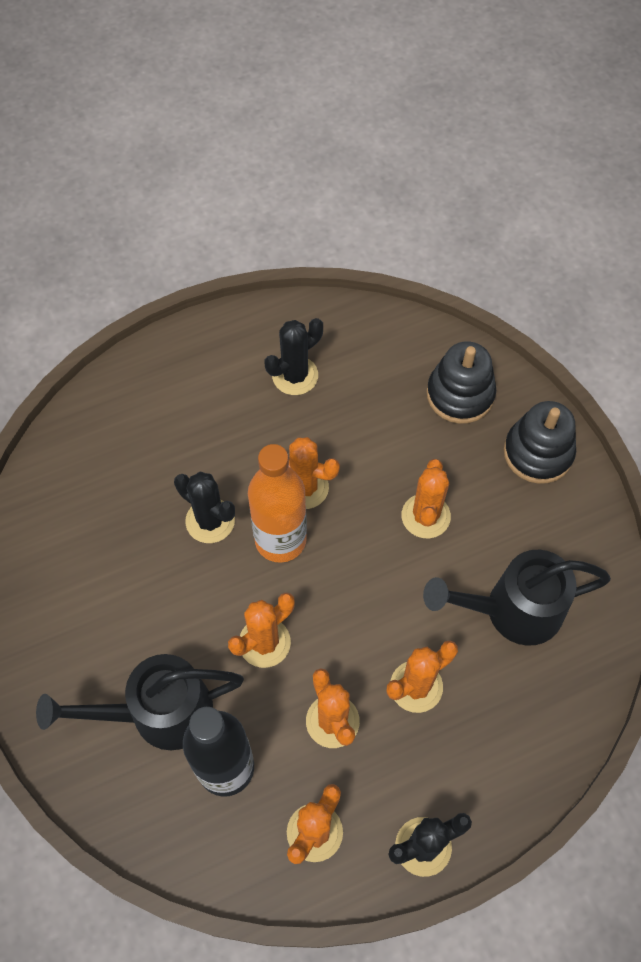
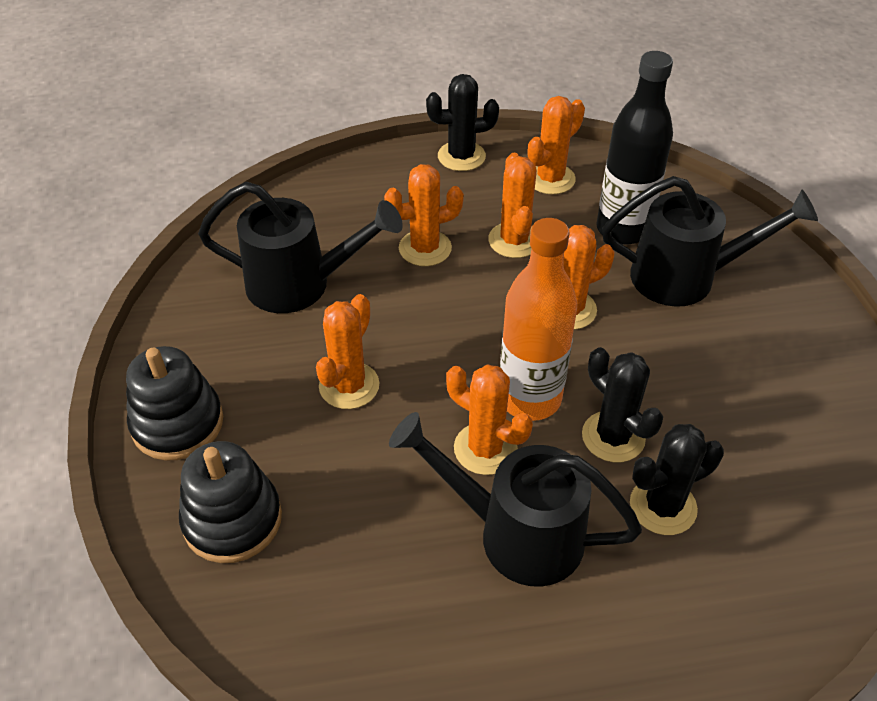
camera: 165 degrees left, 15 degrees down
(268, 430) = (516, 533): none -> black watering can
(295, 376) = (457, 606): black cactus -> black cactus (663, 506)

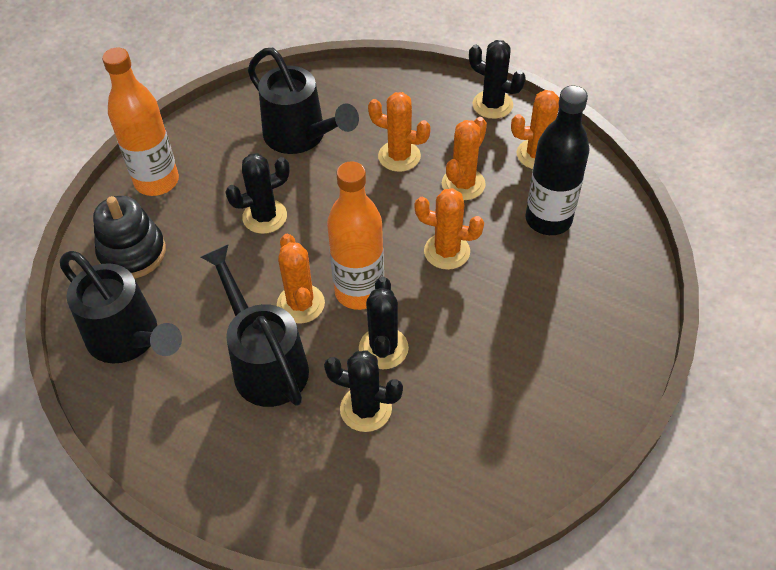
camera: 40 degrees right, 5 degrees up
(177, 423) = (157, 181): black stacking toy -> orange bottle
(349, 386) = (264, 216): orange cactus -> black cactus
(685, 277) = (554, 279): black watering can -> black watering can (129, 339)

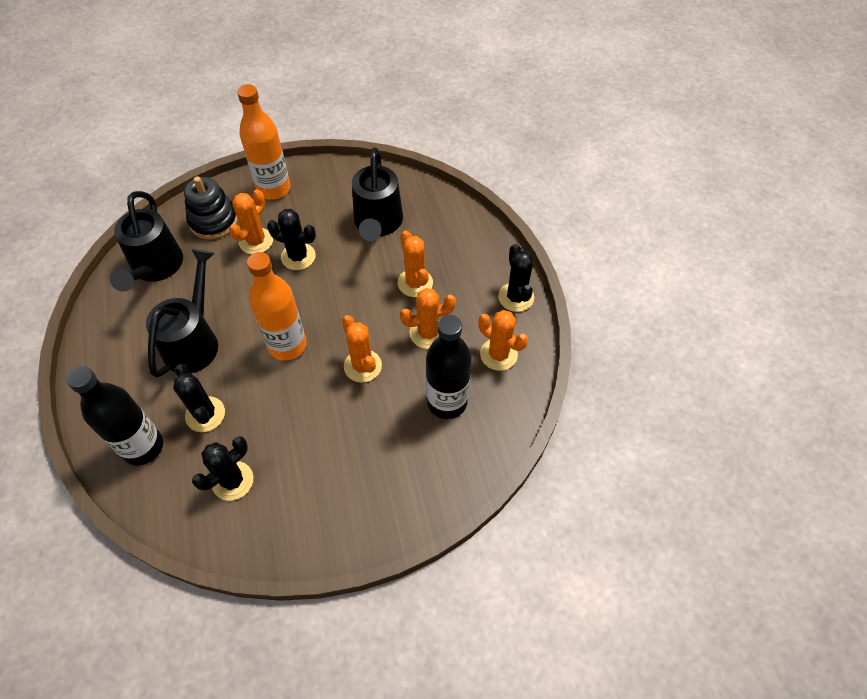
camera: 45 degrees right, 5 degrees up
(300, 304) = (251, 324): orange cactus -> orange cactus (256, 241)
(346, 488) = (143, 447): none -> black bottle
(383, 348) = (256, 390): black cactus -> black cactus (232, 481)

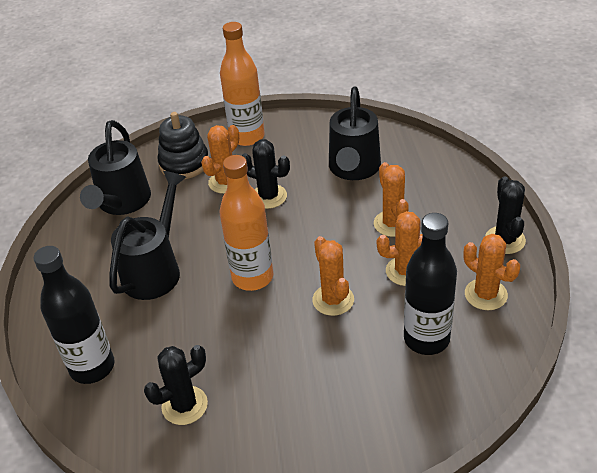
camera: 10 degrees right, 15 degrees down
(205, 414) = (160, 339): black cactus -> none

